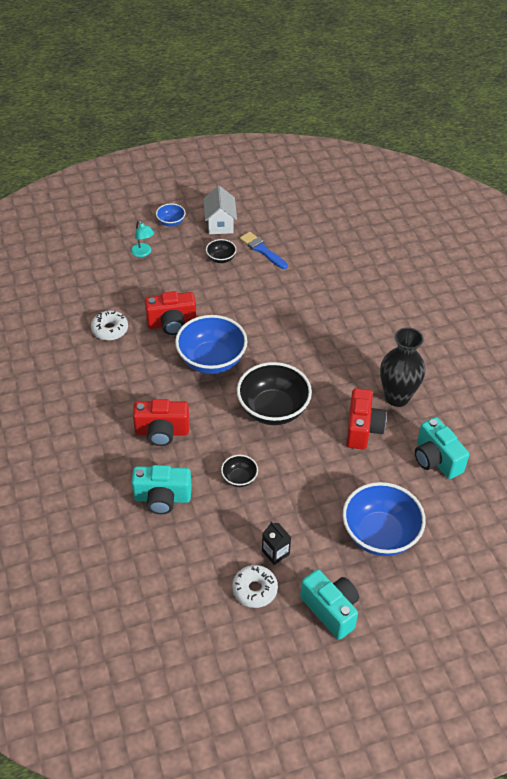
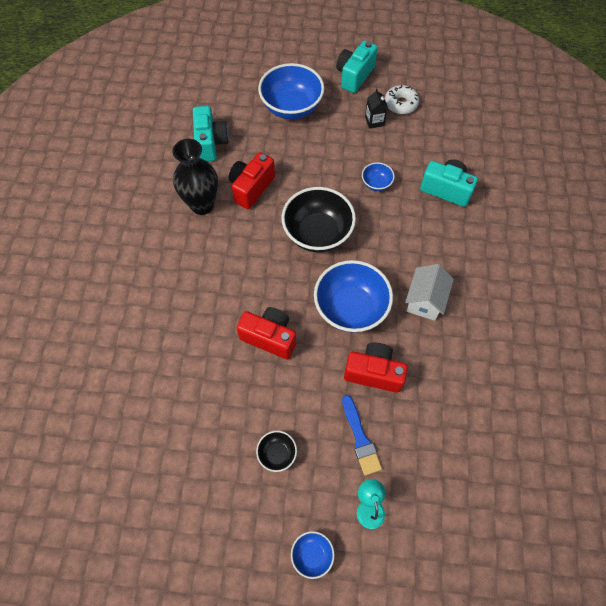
camera: 155 degrees left, 15 degrees up
(110, 330) = (445, 391): white donut -> none
(162, 432) = (427, 248): red camera -> red camera (269, 337)
(220, 224) = (249, 522): white house -> white house (425, 300)
(239, 478) = (376, 183): black bowl -> blue bowl
(262, 250) = (221, 448): blue brush -> blue brush (360, 438)
(331, 610) = (354, 76): turquoise camera -> turquoise camera turned 45 degrees clockwise

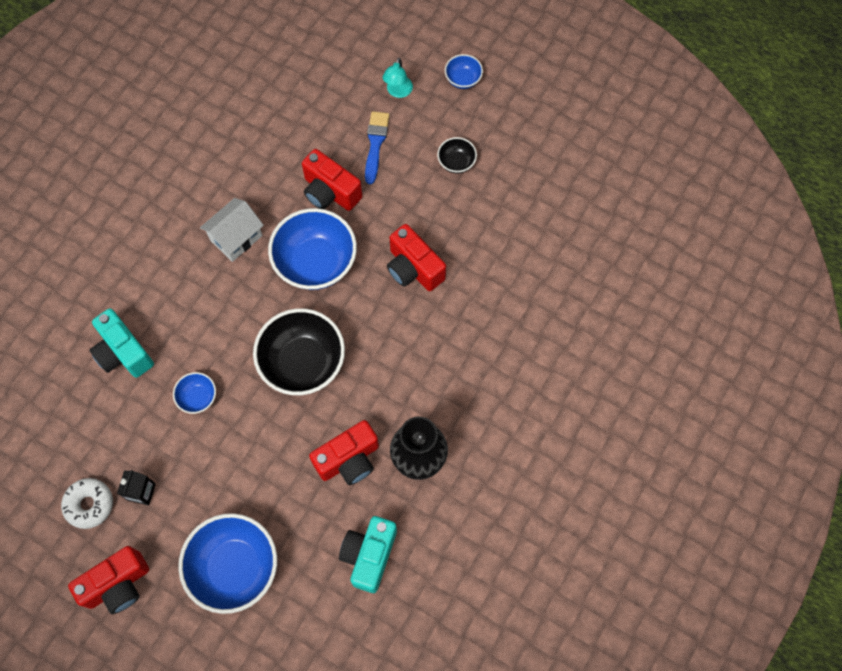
camera: 155 degrees left, 5 degrees up
(354, 76) = (118, 585): turquoise camera -> red camera

